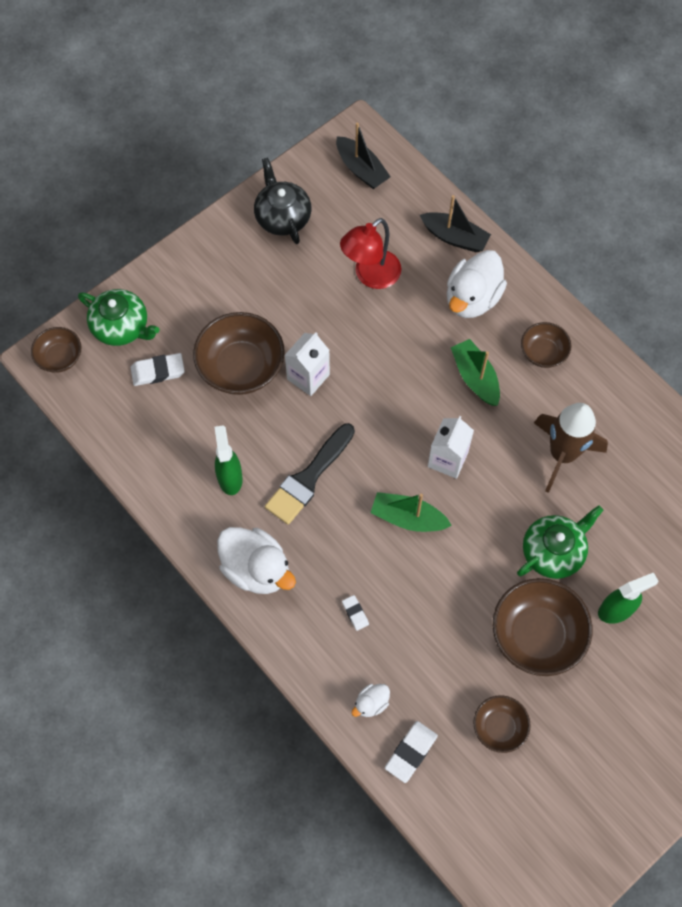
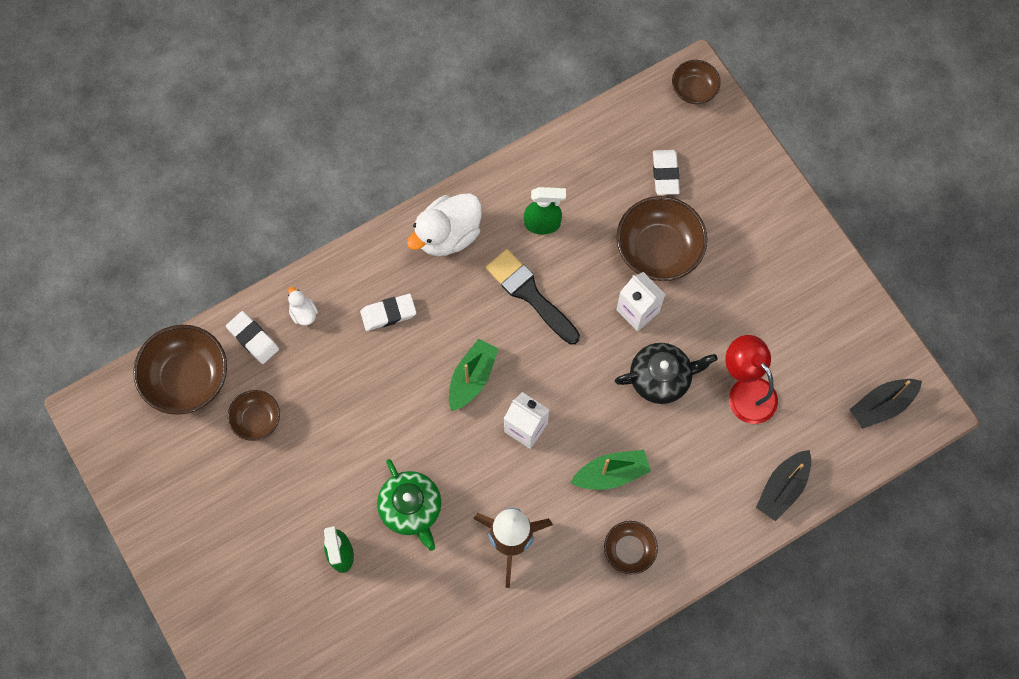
camera: 100 degrees right, 5 degrees up
(121, 327) = (719, 146): green teapot -> none
(282, 216) = (830, 314): black teapot -> black teapot (661, 378)
(355, 613) = (388, 313): white eraser -> white eraser, size x1.72
(472, 298) = (704, 490): white duck -> none
(537, 635) = (333, 473): brown bowl -> brown bowl (187, 378)

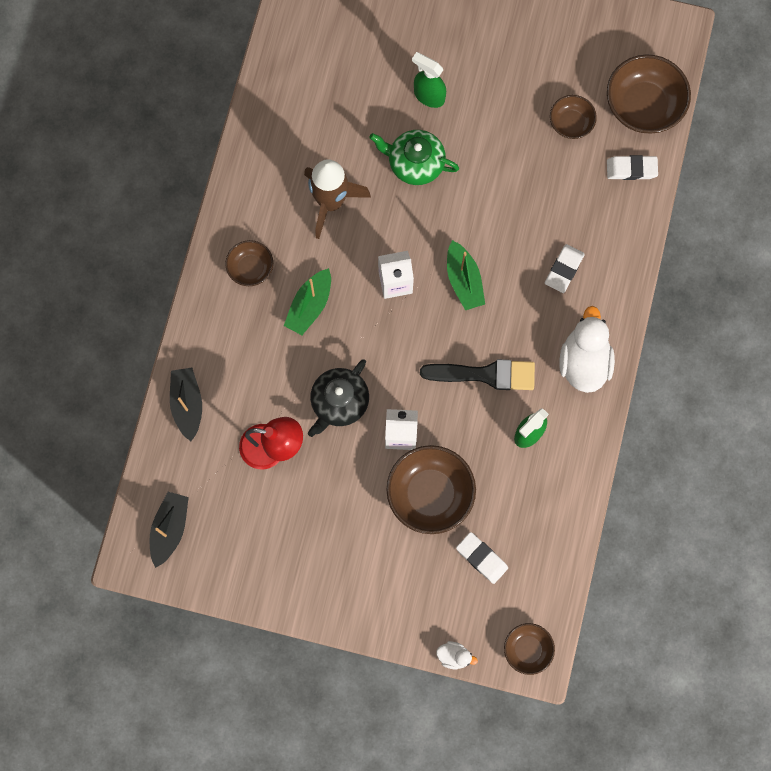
camera: 135 degrees right, 5 degrees up
(303, 313) = (618, 216): white duck -> white duck (454, 656)

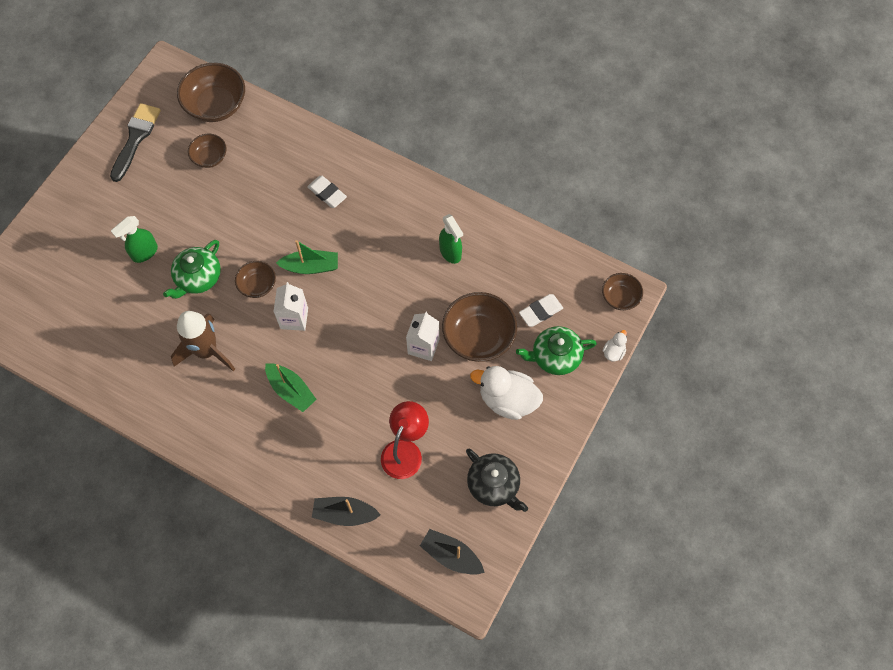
camera: 75 degrees left, 10 degrees down
(251, 268) = (241, 430): brown bowl -> brown bowl (257, 285)
(339, 402) = (381, 387): black teapot -> black teapot (494, 485)
(429, 588) = (555, 356): none -> green teapot
(484, 374) = (393, 271): black brush -> black brush (135, 139)
(583, 362) = (405, 199): white duck -> white duck (507, 400)
(631, 169) = (263, 126): white eraser -> none

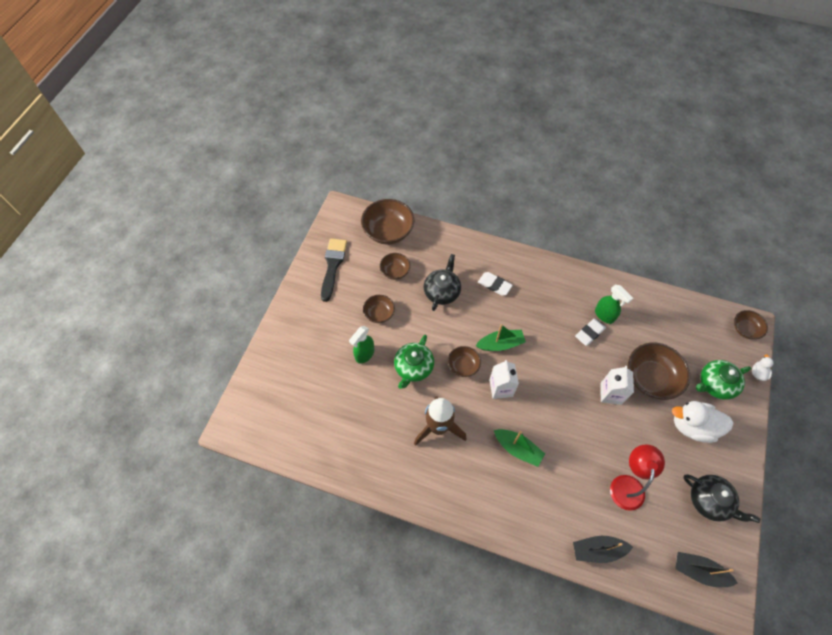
camera: 10 degrees left, 5 degrees down
(176, 207) = (379, 313): none -> brown bowl
(260, 191) = (442, 291): none -> black teapot
(540, 311) = (690, 350): white eraser -> white eraser (589, 333)

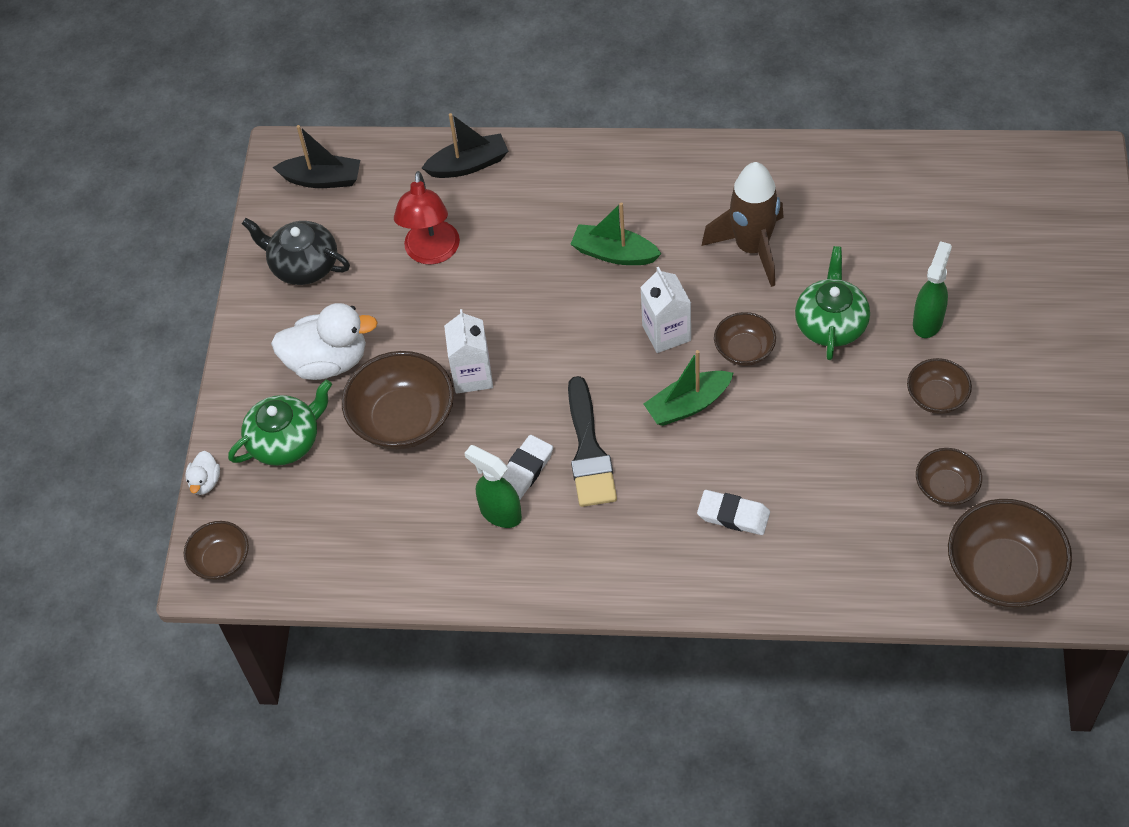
camera: 170 degrees right, 5 degrees down
(333, 266) = (1078, 464): black brush -> black brush (588, 450)
(442, 291) = (834, 473): black teapot -> none

